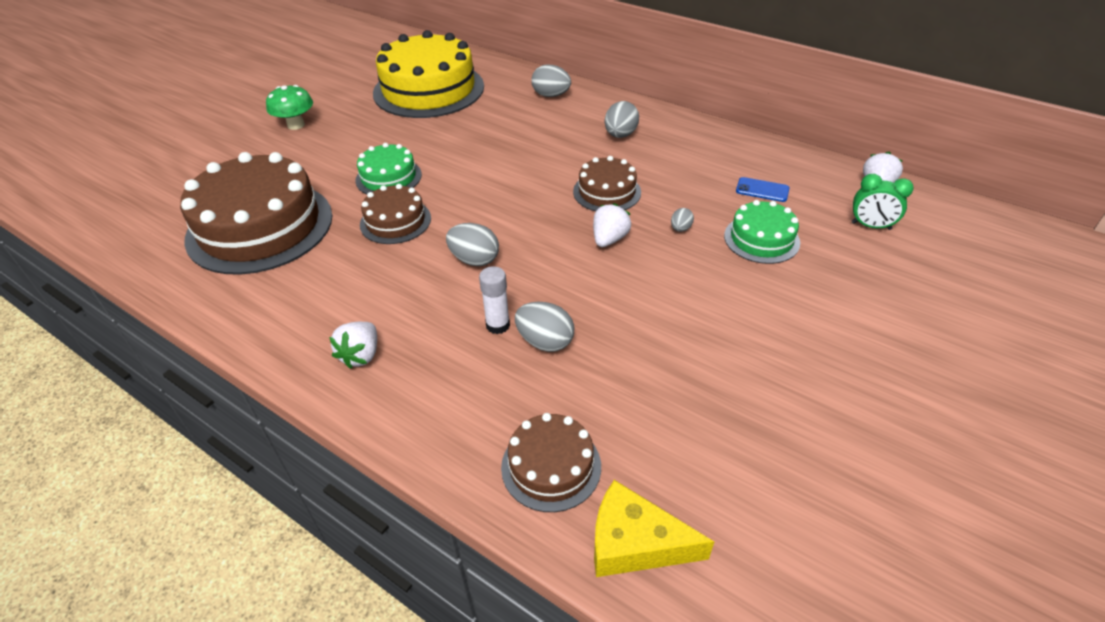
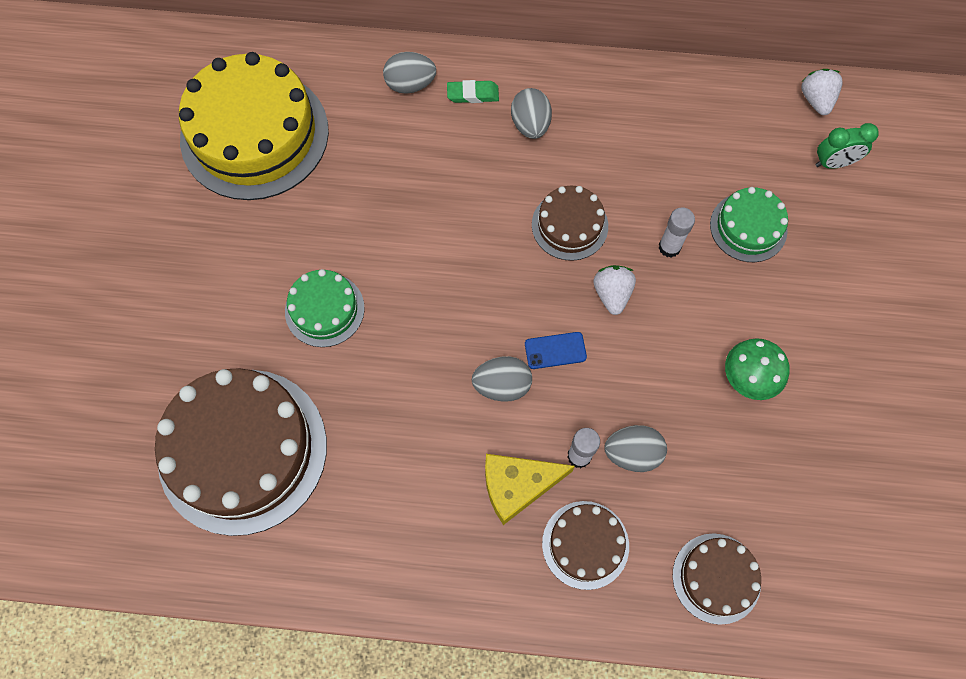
camera: 30 degrees left, 25 degrees up
(296, 125) = (140, 272): green mushroom -> green mushroom (748, 378)
(361, 355) = (482, 555): white strawberry -> none
(395, 221) = (383, 372): brown cake -> brown cake (585, 544)
(590, 110) = (473, 94): none -> green eraser
(635, 542) = (814, 609): yellow cheese -> yellow cheese (517, 486)
(680, 228) = (669, 247): grey egg -> white glue stick
(762, 190) = (716, 153): blue phone -> blue phone (555, 350)

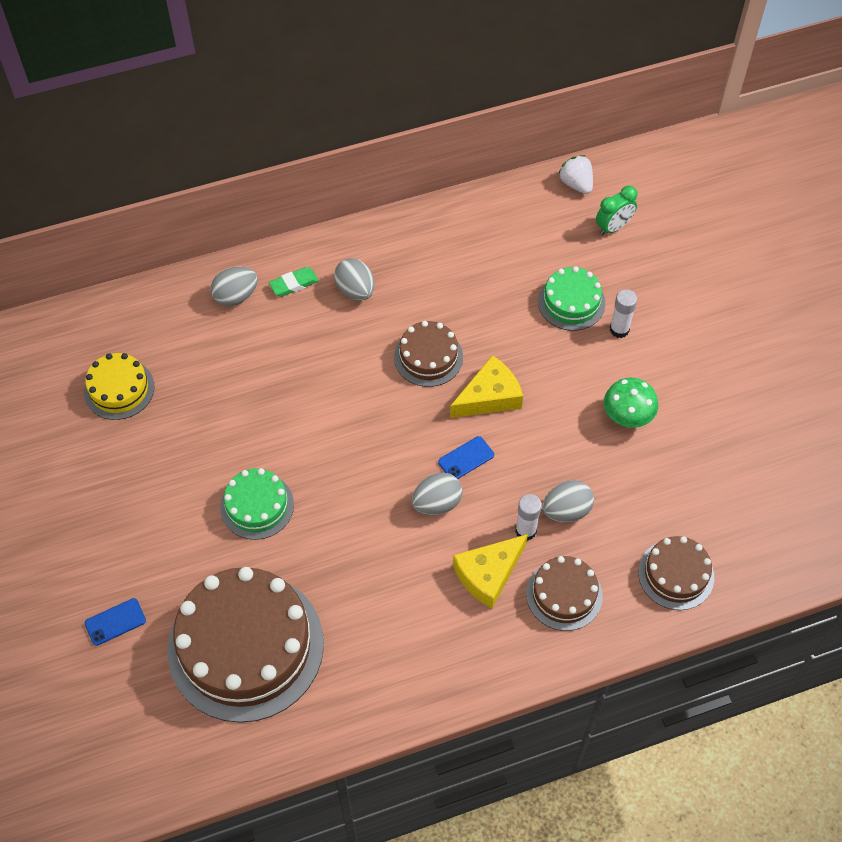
camera: 25 degrees left, 10 degrees down
(135, 369) = (115, 622): none -> blue phone
(254, 134) = (119, 389): yellow cake -> yellow cake, size x0.50
(612, 294) = (489, 396): white strawberry -> yellow cheese
(669, 247) = (517, 342): white glue stick -> white glue stick (619, 329)

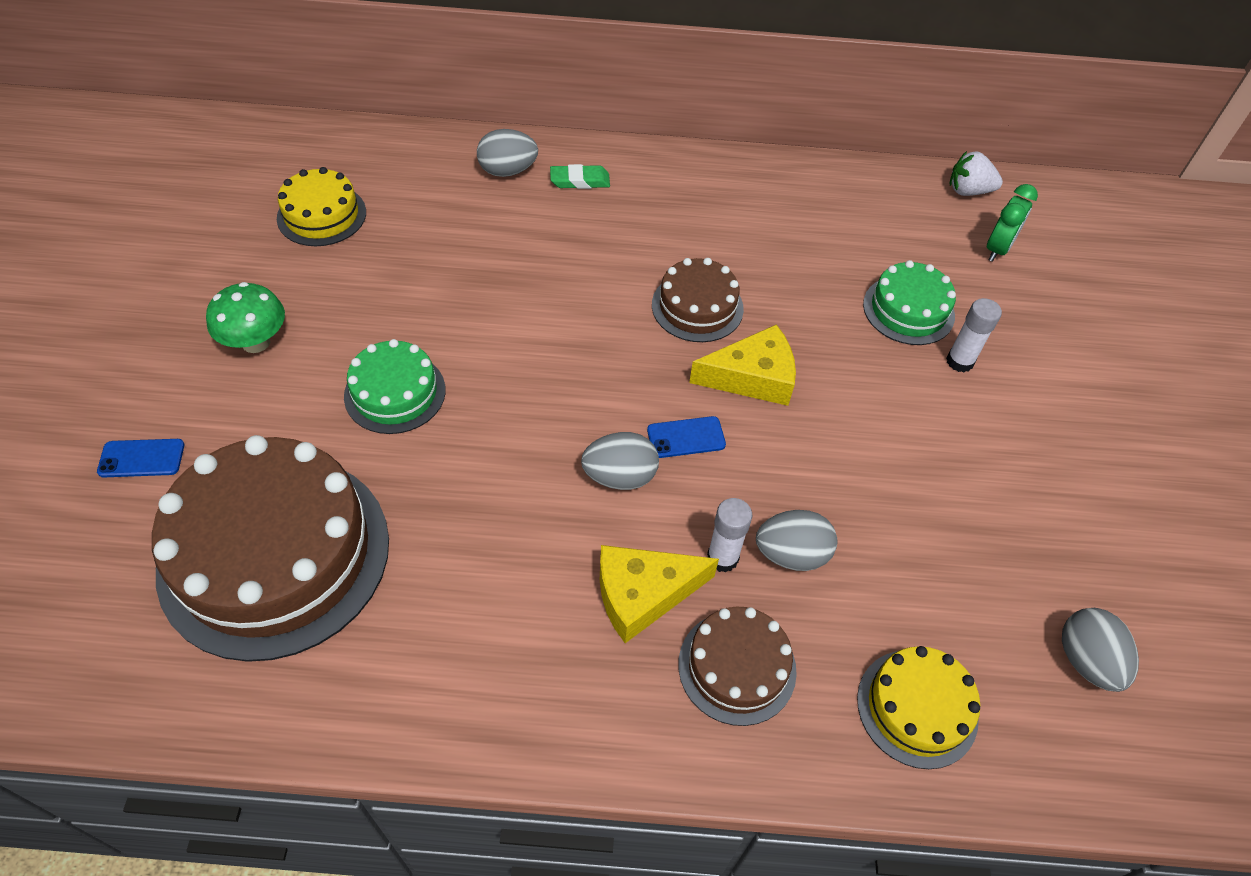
camera: 20 degrees right, 5 degrees down
(355, 290) = (647, 210): grey egg -> grey egg (1086, 661)
(576, 184) = (968, 191): white strawberry -> white strawberry turned 75 degrees counterclockwise
(613, 227) = (997, 249): green clock -> green clock turned 45 degrees counterclockwise
(627, 417) = (928, 468): green mushroom -> green mushroom (256, 342)
(676, 574) = (917, 708): brown cake -> yellow cake

